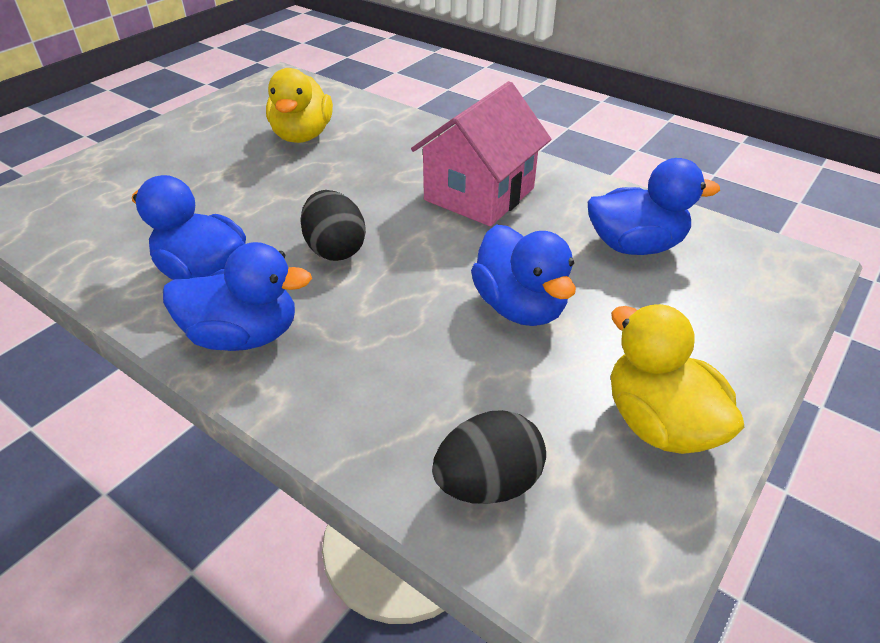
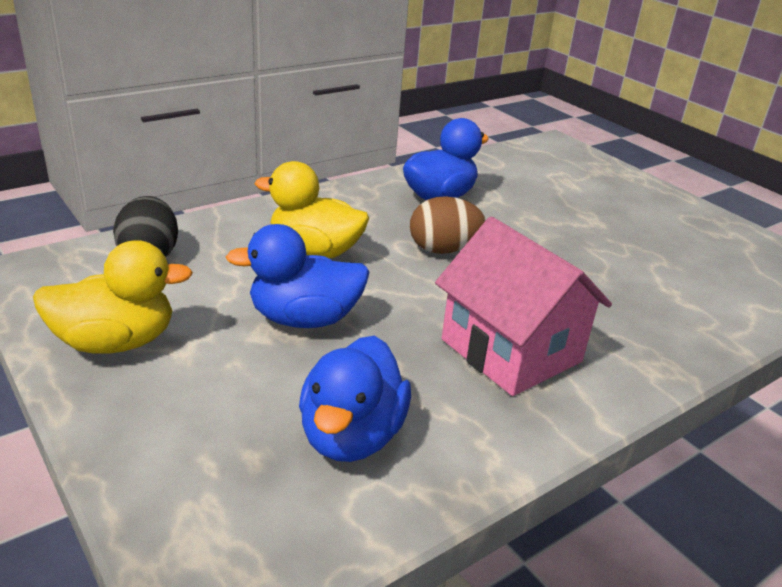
camera: 105 degrees right, 10 degrees down
(244, 335) = (357, 202): blue duck -> none
(302, 136) = (667, 267): yellow duck -> yellow duck (315, 251)
(335, 249) = (443, 249): black egg -> brown egg

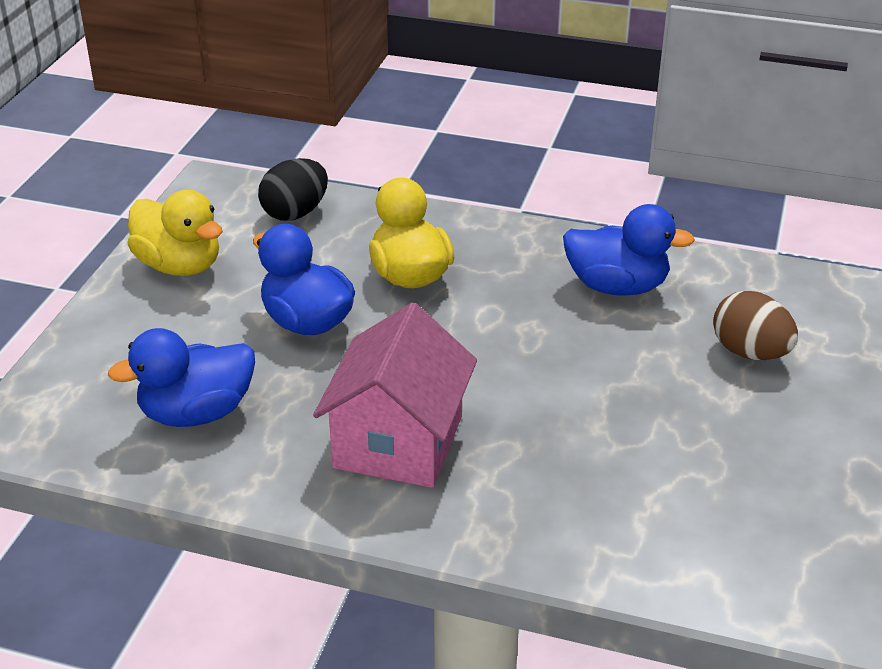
camera: 55 degrees right, 5 degrees up
(443, 249) = (515, 335): brown egg -> brown egg (750, 352)

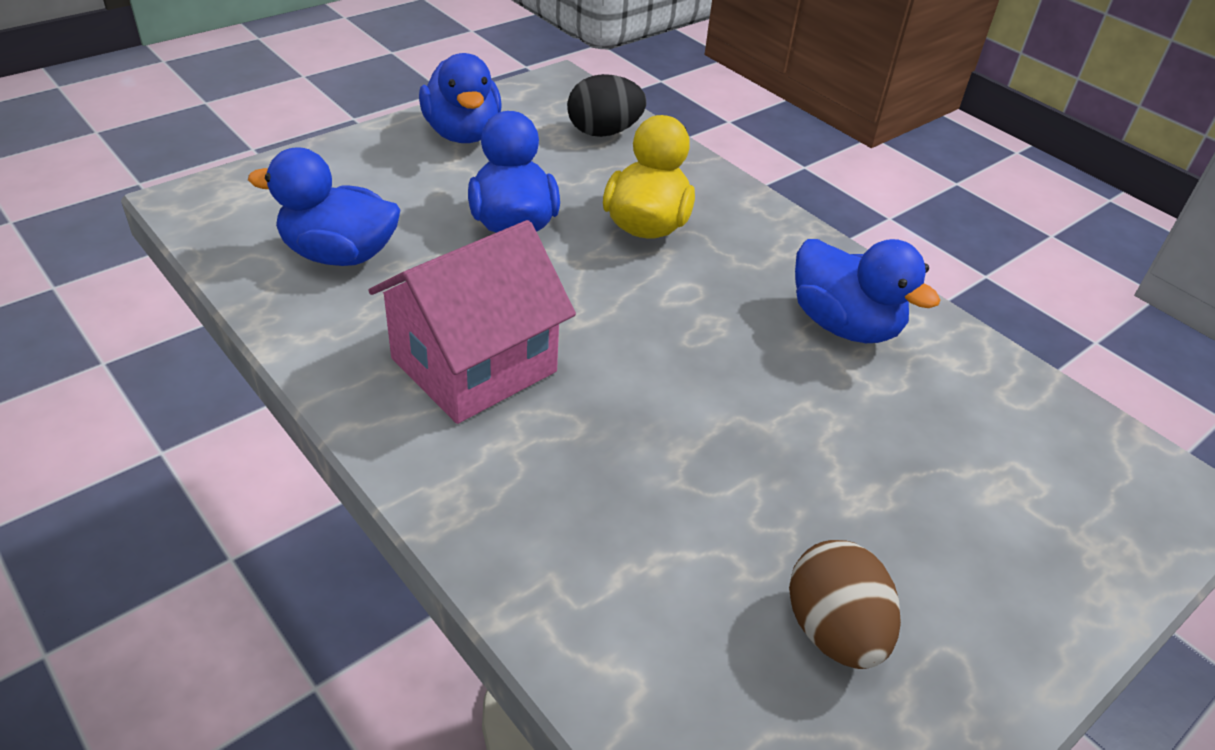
camera: 30 degrees right, 5 degrees up
(179, 265) = (462, 134): yellow duck -> blue duck
(750, 352) = (930, 462): brown egg -> brown egg (833, 631)

